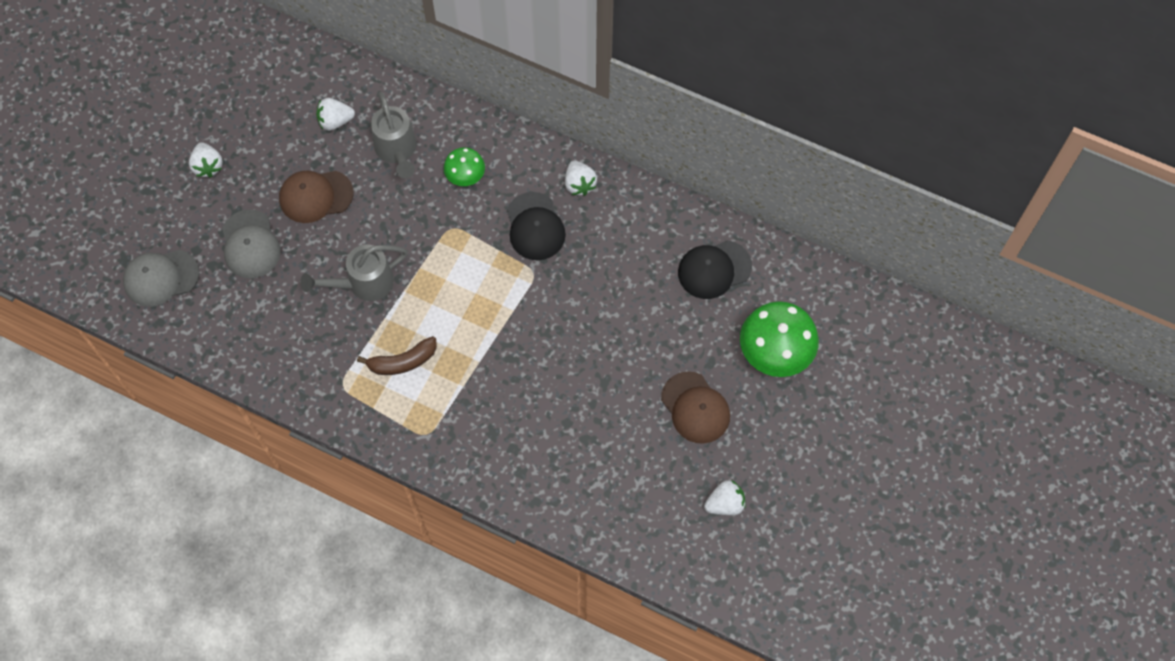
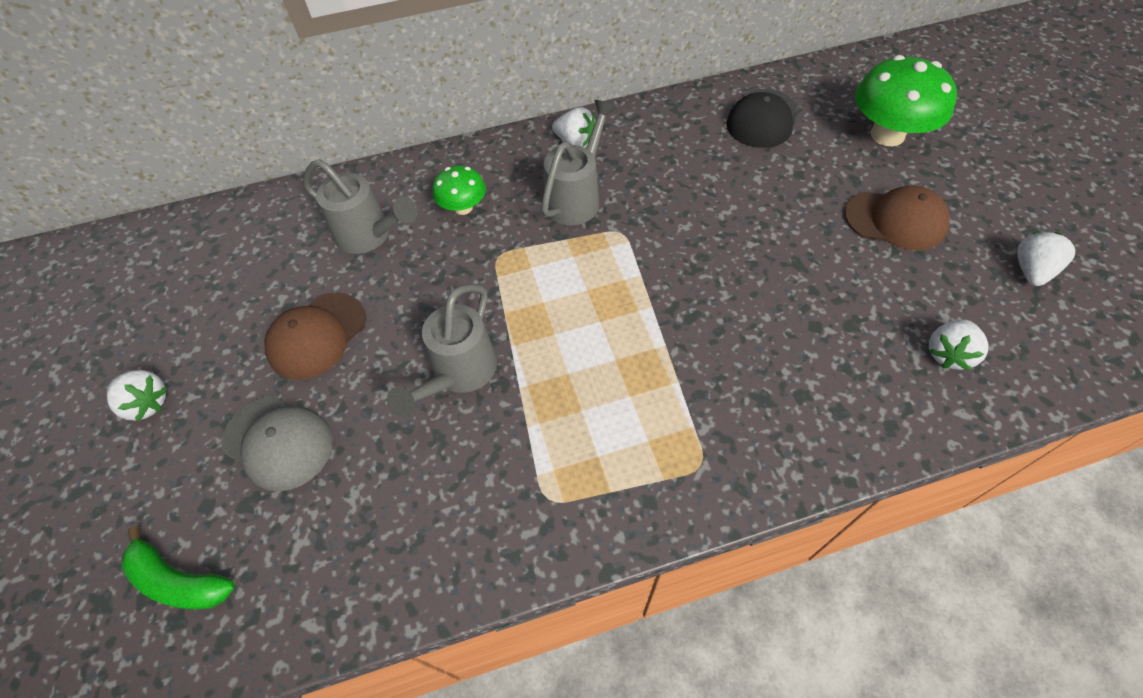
camera: 40 degrees left, 10 degrees down
(161, 278) = (179, 580): grey cap -> green banana
(335, 121) = (274, 257): white strawberry -> white strawberry (948, 354)
(402, 361) = (588, 413): brown banana -> none
(535, 226) = (576, 197): black cap -> grey watering can

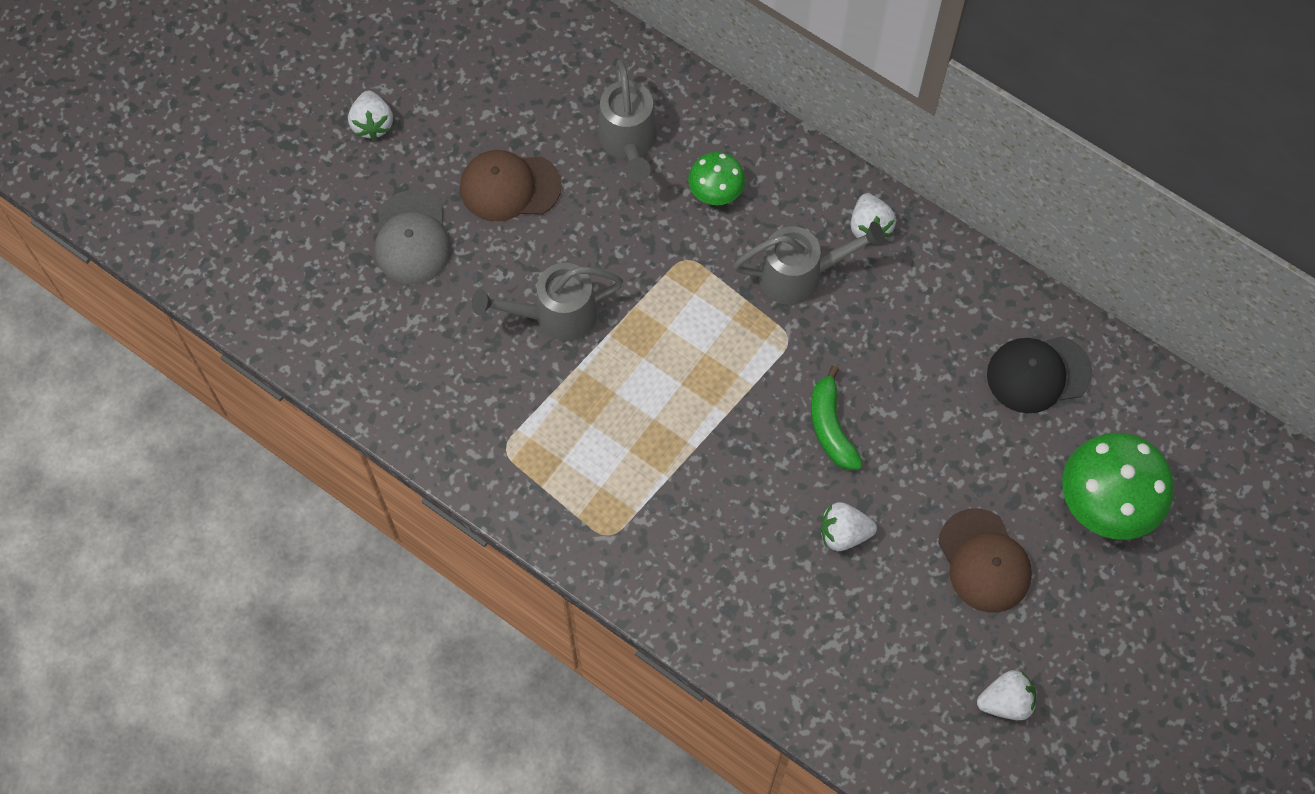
camera: 50 degrees right, 10 degrees up
(179, 580) = (286, 264): green banana -> green banana (831, 427)
(948, 354) = (851, 668): white strawberry -> white strawberry (843, 533)

